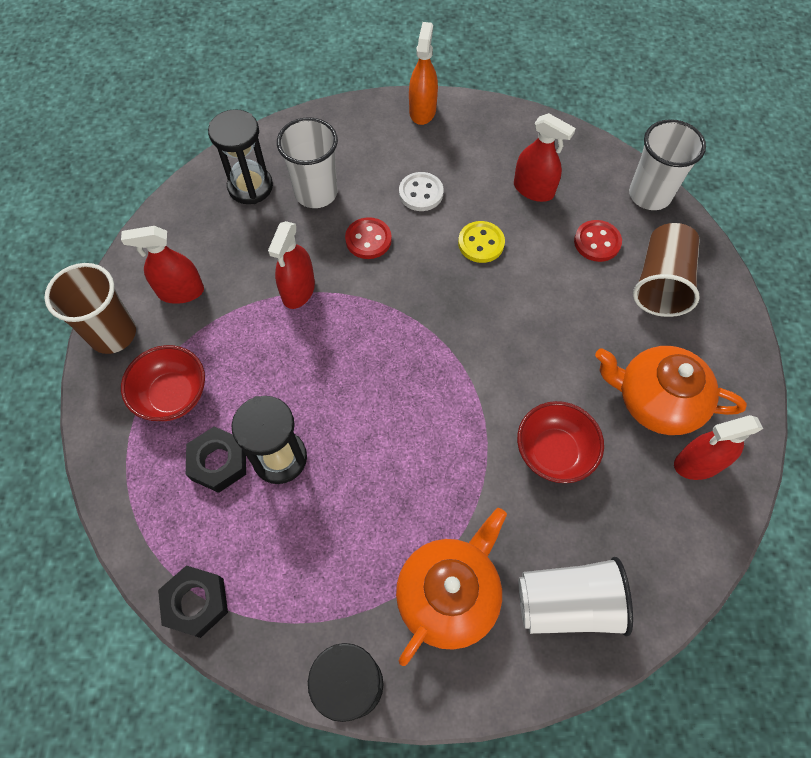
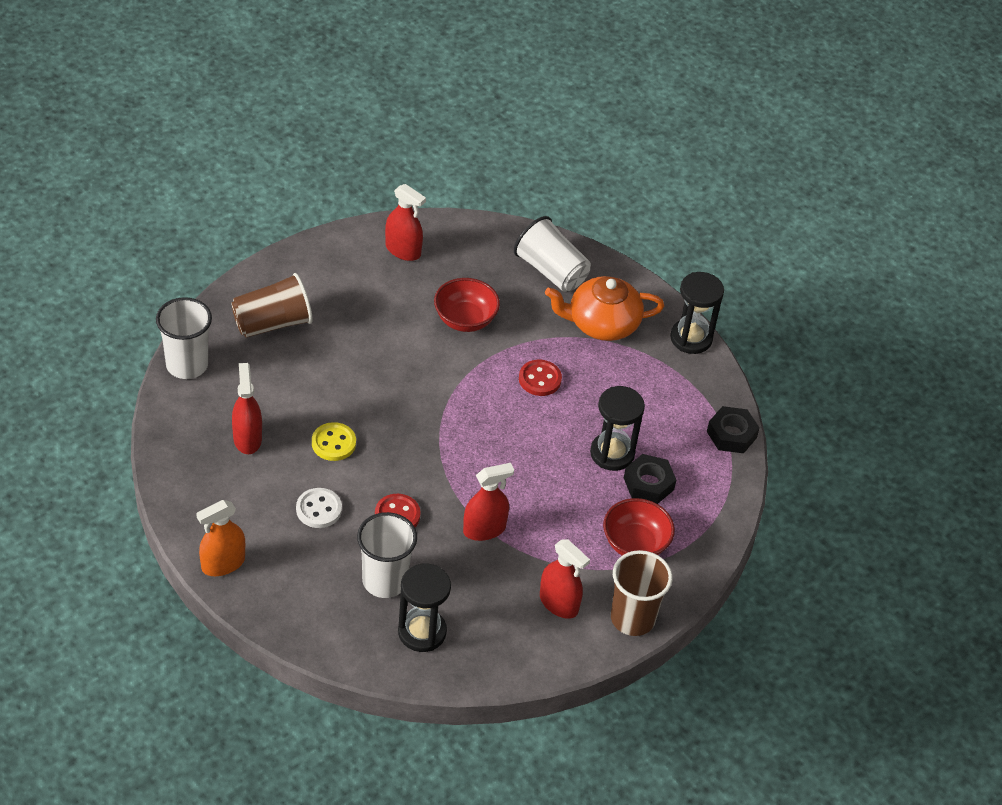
camera: 135 degrees left, 15 degrees down
(597, 242) = (267, 375): red button -> red button (540, 379)
(656, 400) = (376, 287): orange teapot -> none

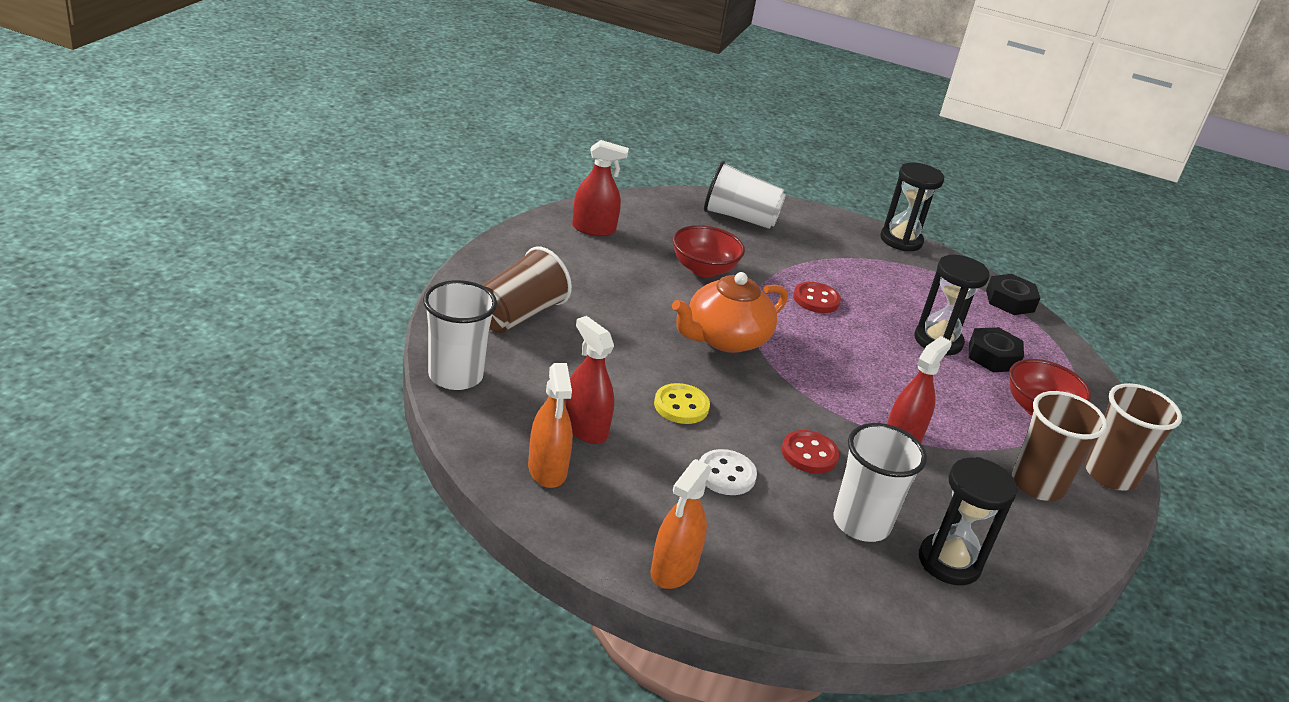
camera: 30 degrees left, 15 degrees down
(196, 462) = (547, 469): none -> orange spray bottle
(559, 603) = (1037, 484): red spray bottle -> brown cup
(601, 324) = (821, 246): orange teapot -> orange teapot (725, 339)

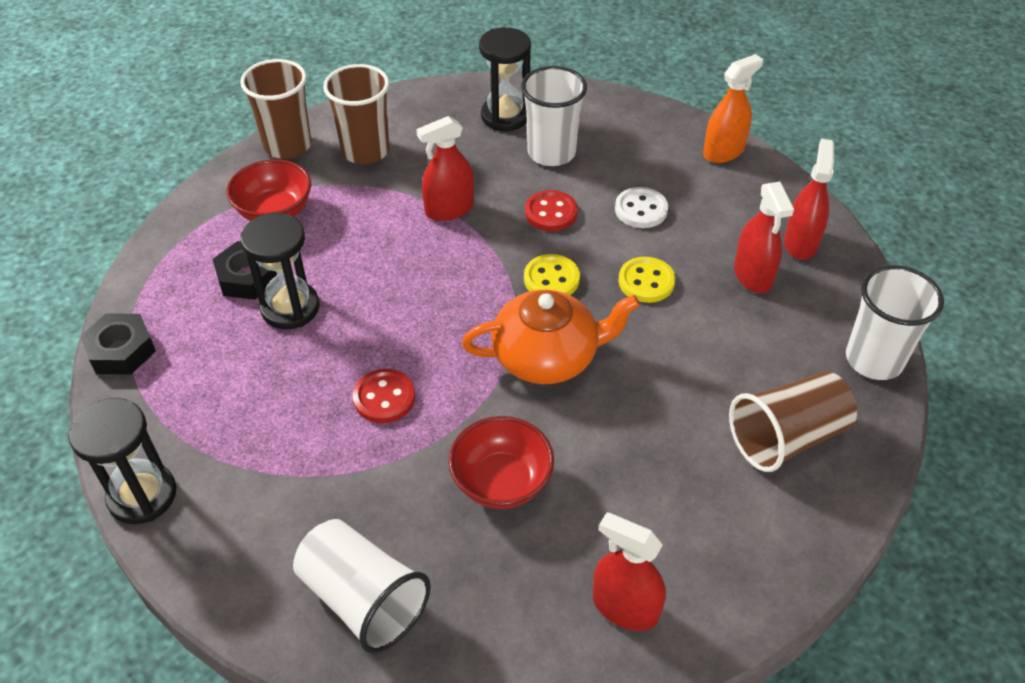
camera: 150 degrees left, 15 degrees up
(547, 469) = (800, 243): orange spray bottle -> red spray bottle
(763, 394) = (551, 279): none -> yellow button

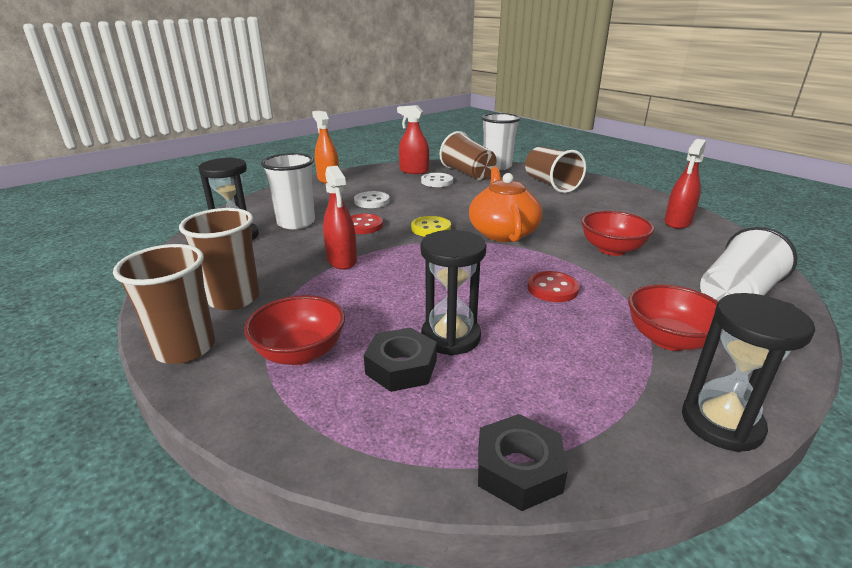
camera: 85 degrees left, 20 degrees down
(271, 491) = (669, 339): none -> red bowl
(646, 281) = (437, 204): yellow button -> none
(753, 275) = (437, 181): red spray bottle -> white button
(810, 315) = (468, 174): none -> brown cup

